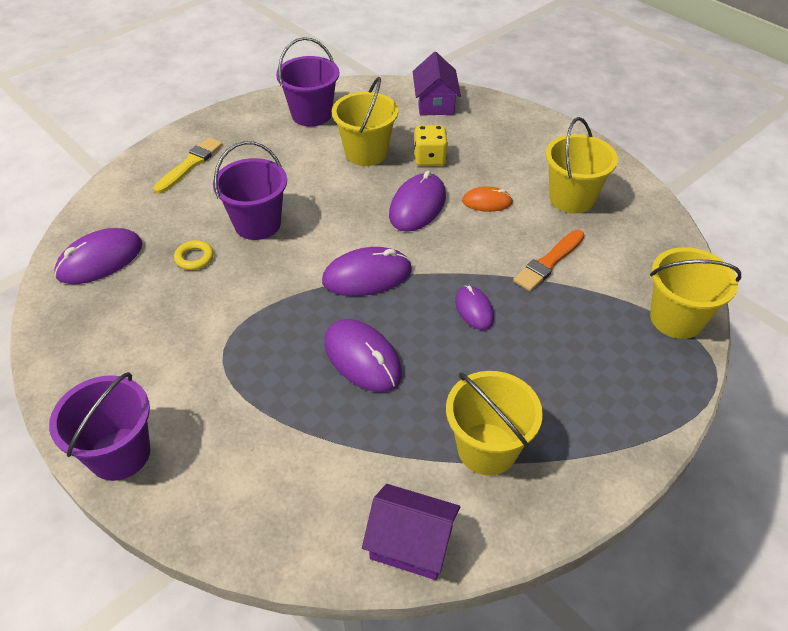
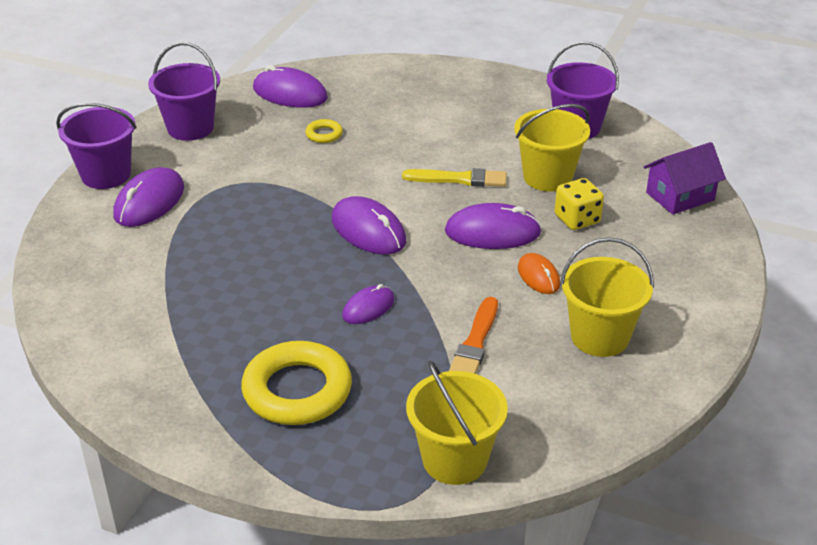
camera: 65 degrees right, 10 degrees down
(190, 164) = (439, 90): yellow brush -> yellow brush (459, 179)
(257, 224) = (390, 150): purple bucket -> purple bucket (190, 128)
(362, 358) = (264, 258): purple mouse -> purple mouse (149, 202)
(411, 543) = (83, 340): purple house -> none
(487, 449) = (199, 358): yellow bucket -> none
(548, 262) = (475, 342): orange brush -> orange brush turned 90 degrees counterclockwise
(561, 389) = (297, 390): none -> yellow ring

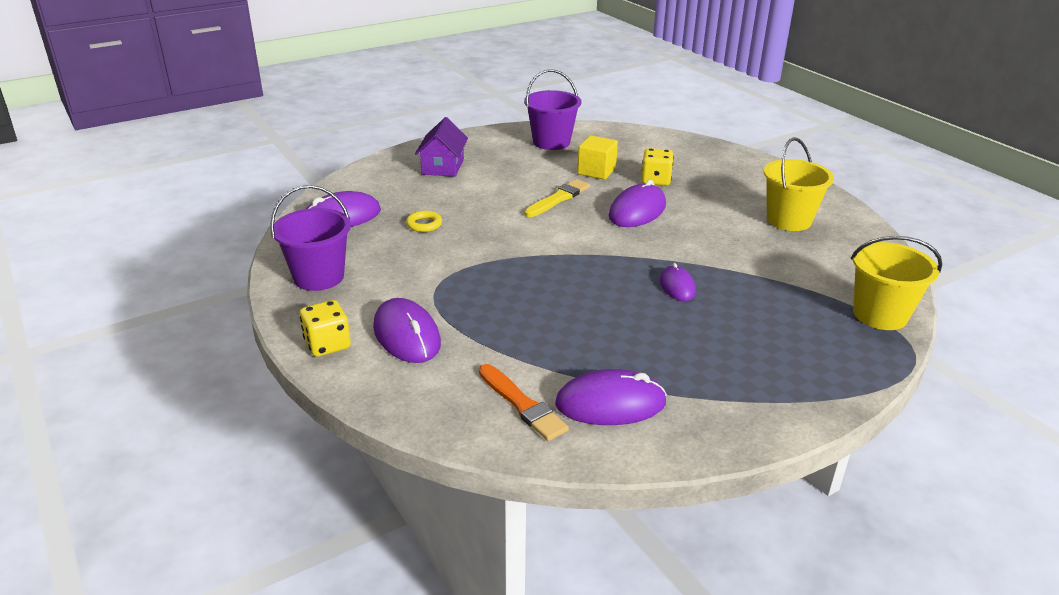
camera: 55 degrees left, 5 degrees down
(106, 175) = (327, 344): purple bucket -> yellow dice
(297, 390) = (752, 351): yellow ring -> none
(368, 230) = (579, 252): purple mouse -> purple mouse (610, 403)
(475, 342) = (757, 262): orange brush -> orange brush (522, 404)
(538, 276) = (704, 214): orange mouse -> none
(547, 177) = (596, 171): yellow bucket -> yellow cube
(680, 196) = (668, 144): purple house -> purple house (443, 166)

